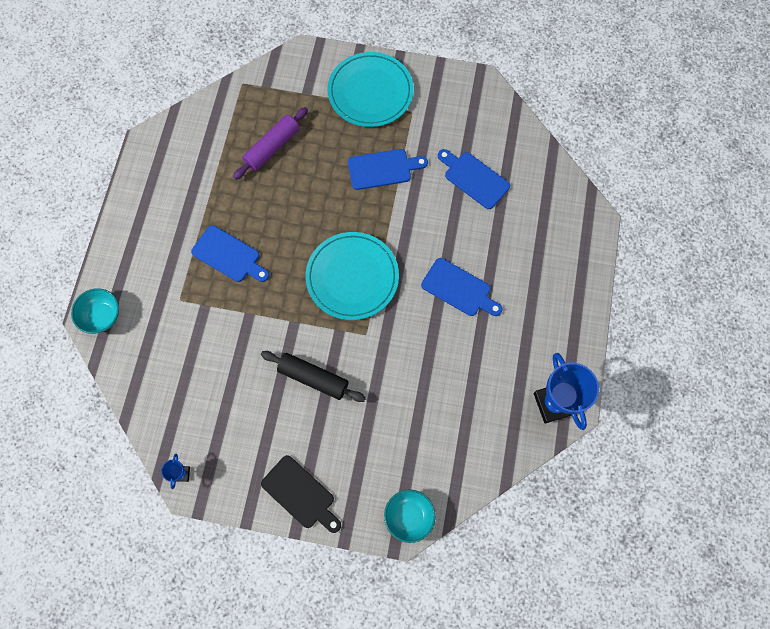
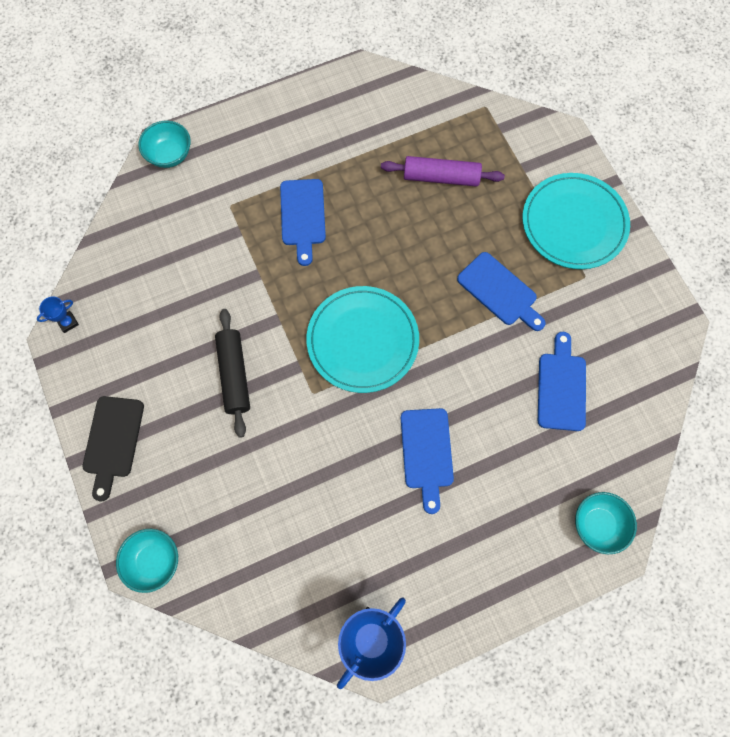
camera: 55 degrees right, 0 degrees up
(574, 220) = (598, 525): none -> turquoise bowl

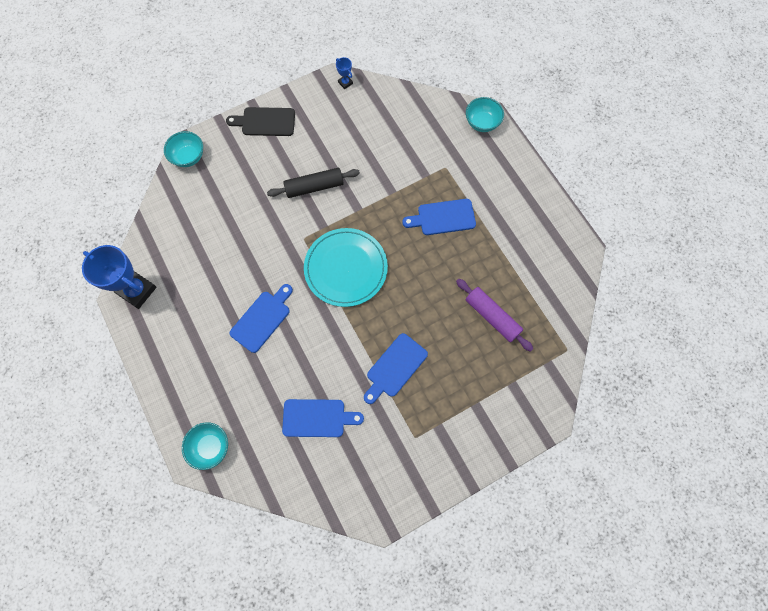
camera: 85 degrees right, 0 degrees up
(426, 453) = (262, 319): blue cutting board -> blue cutting board turned 135 degrees clockwise
(441, 177) = (492, 316): purple rolling pin -> purple rolling pin turned 45 degrees counterclockwise
(574, 223) = (464, 428): turquoise plate -> none

